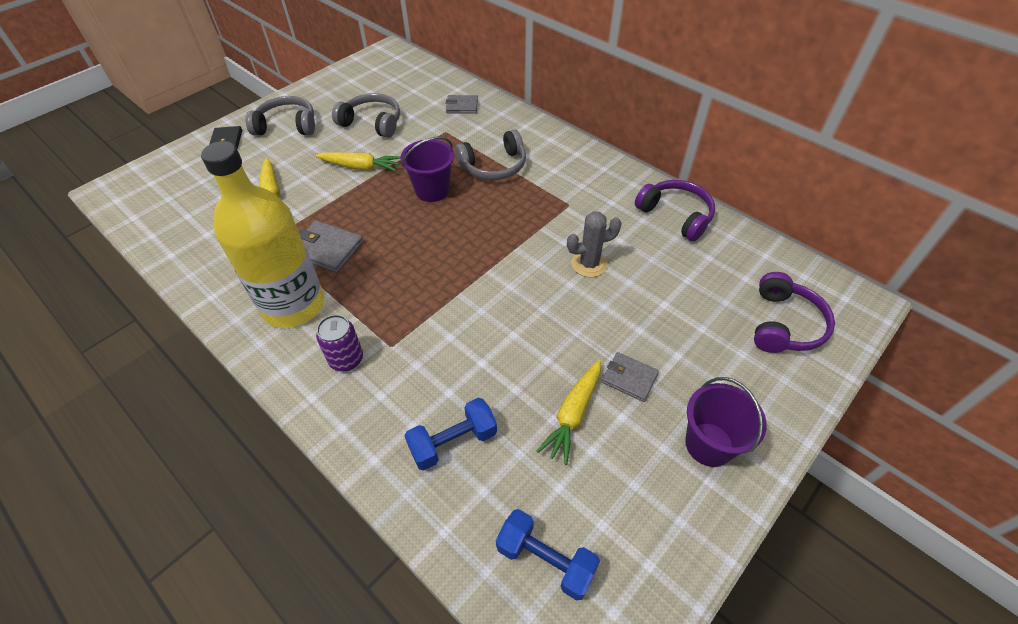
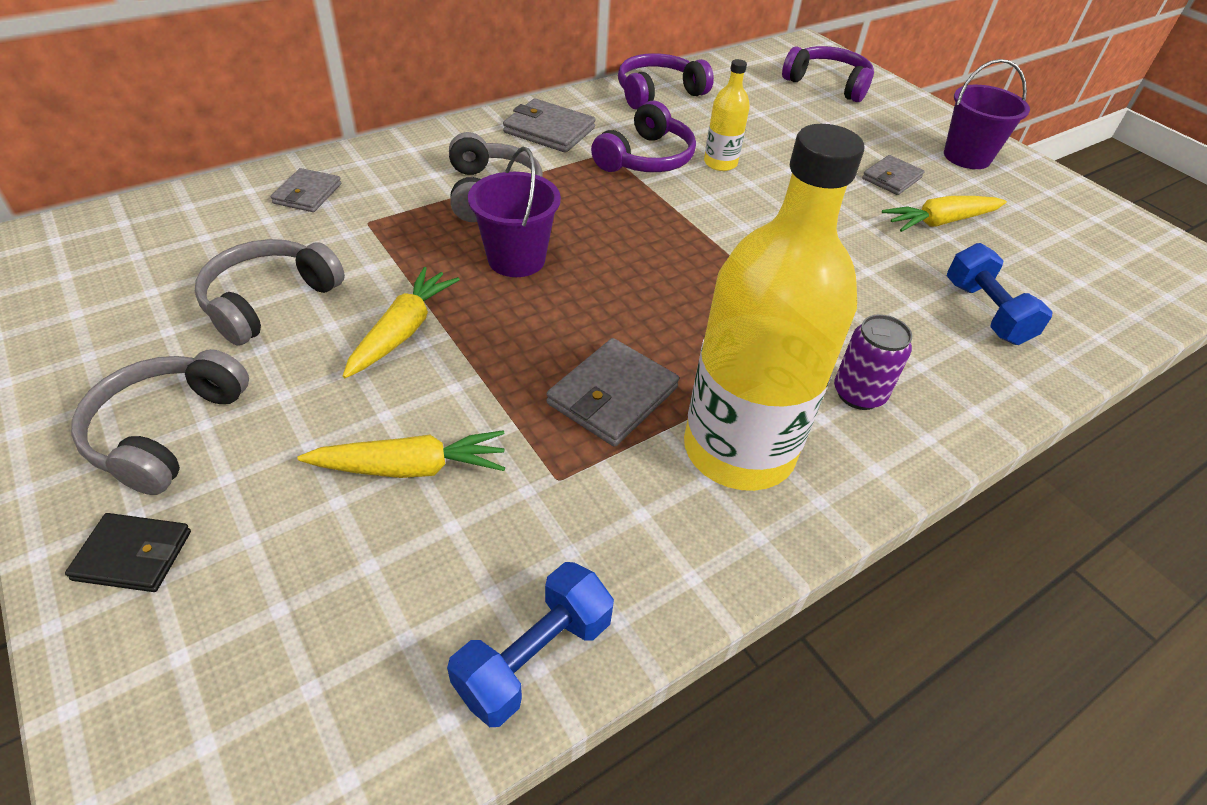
camera: 80 degrees left, 5 degrees down
(545, 560) = (1110, 274): blue dumbbell -> blue dumbbell (534, 657)
(572, 224) = (646, 158): none -> purple headphones
(573, 414) = (940, 222): yellow carrot -> yellow carrot turned 120 degrees clockwise
(581, 173) = (549, 130): none -> grey wallet
(589, 264) = (720, 163): grey cactus -> yellow bottle

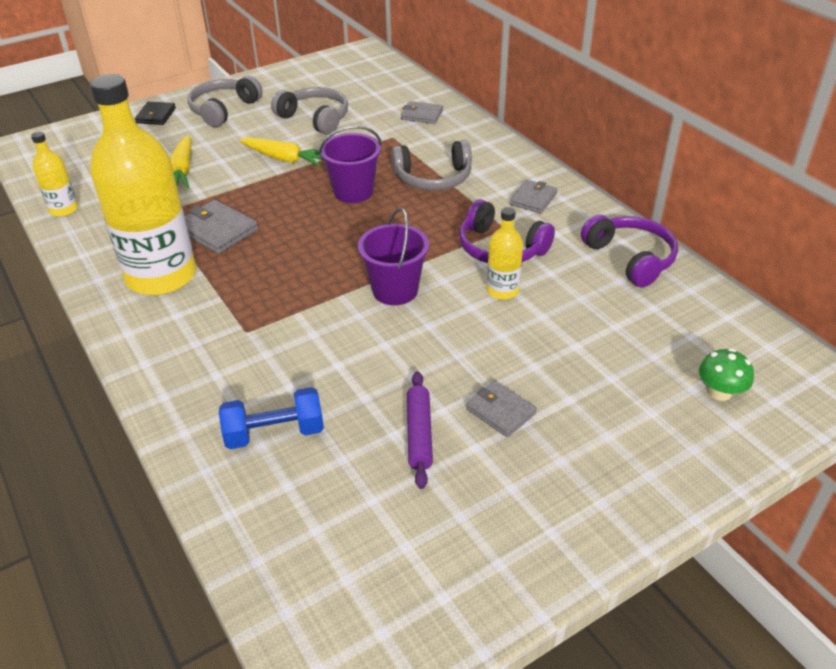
camera: 95 degrees right, 5 degrees down
(166, 431) = (223, 110): grey headphones -> grey headphones turned 75 degrees counterclockwise
(534, 657) = (64, 209): blue dumbbell -> yellow bottle
(549, 130) = (533, 199): grey wallet -> grey wallet, size x0.67
(828, 84) = (720, 392): purple headphones -> green mushroom
(858, 394) = (194, 335): purple can -> none
(940, 222) = (419, 434): yellow carrot -> purple rolling pin
(967, 157) = (568, 495): purple bucket -> purple bucket (395, 290)

